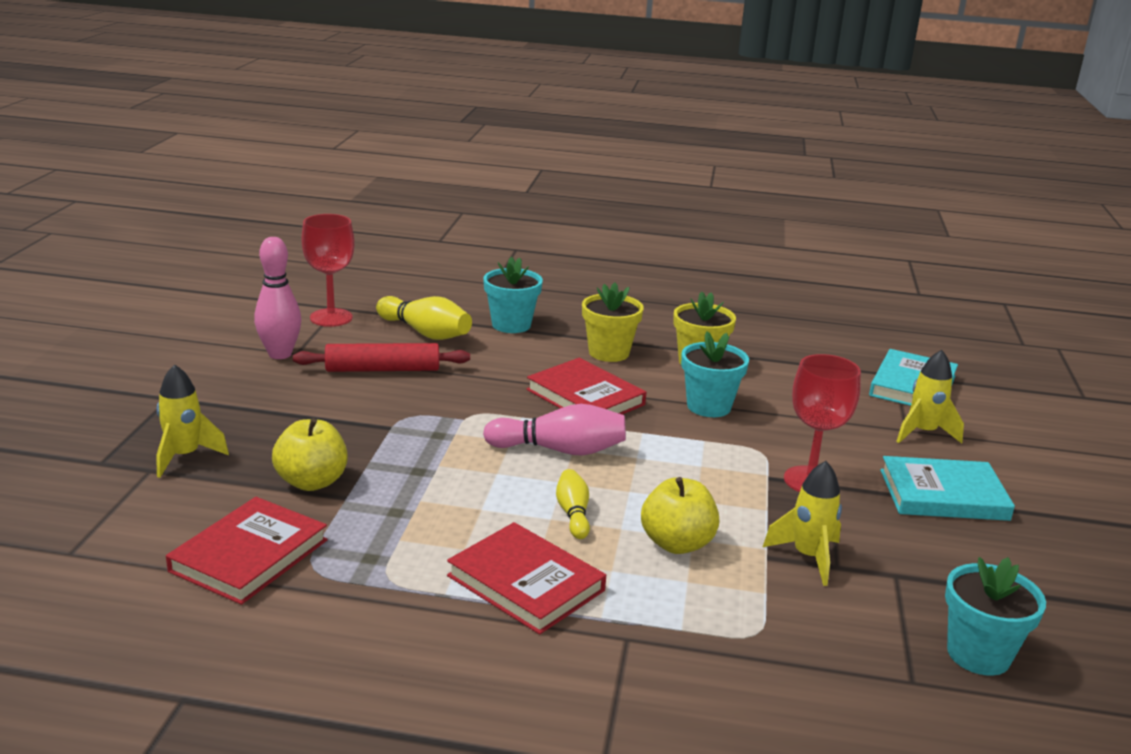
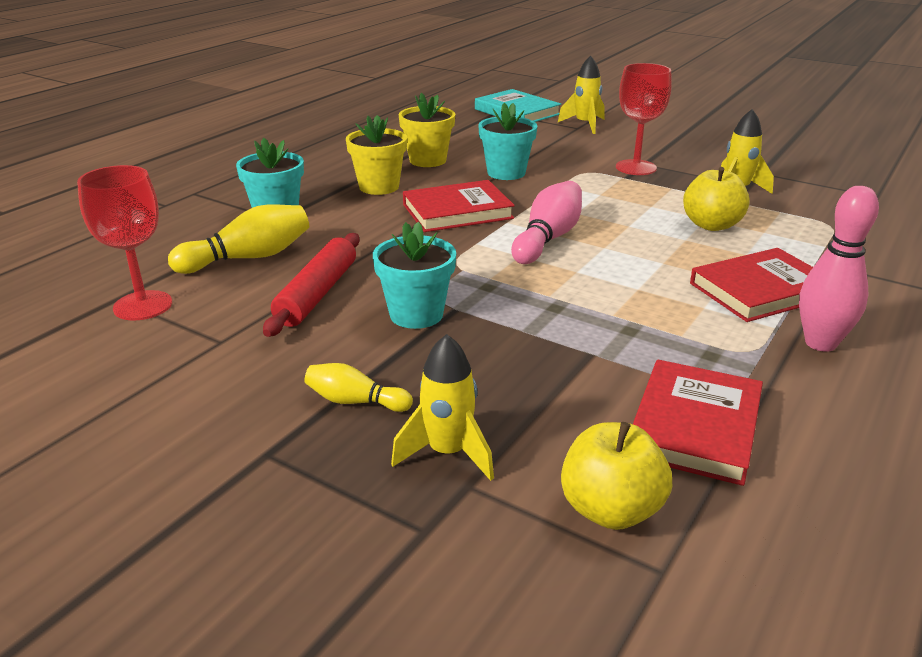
camera: 65 degrees left, 5 degrees up
(249, 555) = (694, 426): red book -> red book turned 60 degrees clockwise
(280, 354) = (213, 353): pink bowling pin -> pink bowling pin (820, 343)
(312, 482) = (552, 369): yellow apple -> yellow apple (610, 510)
(573, 514) = (657, 253): yellow bowling pin -> yellow bowling pin (355, 401)
(943, 495) = (667, 139): turquoise book -> none
(978, 654) = (848, 174): turquoise flower pot -> turquoise flower pot (416, 314)

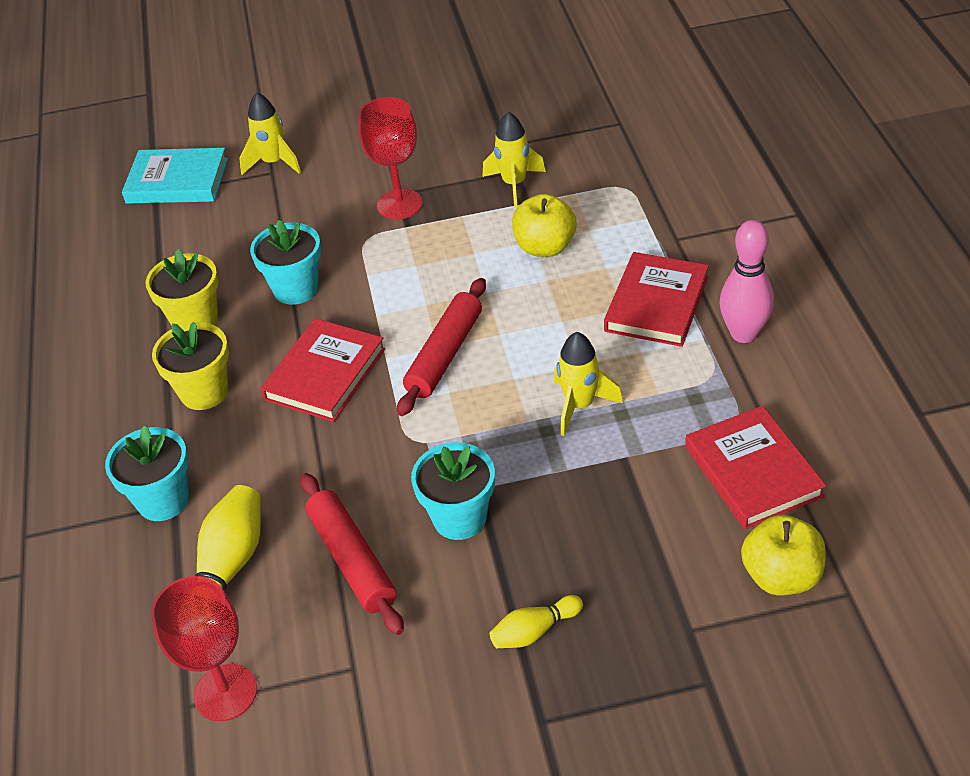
camera: 40 degrees left, 15 degrees up
(447, 453) = (647, 618): yellow rocket -> yellow rocket (580, 406)
(548, 239) = (444, 355): pink bowling pin -> red rolling pin

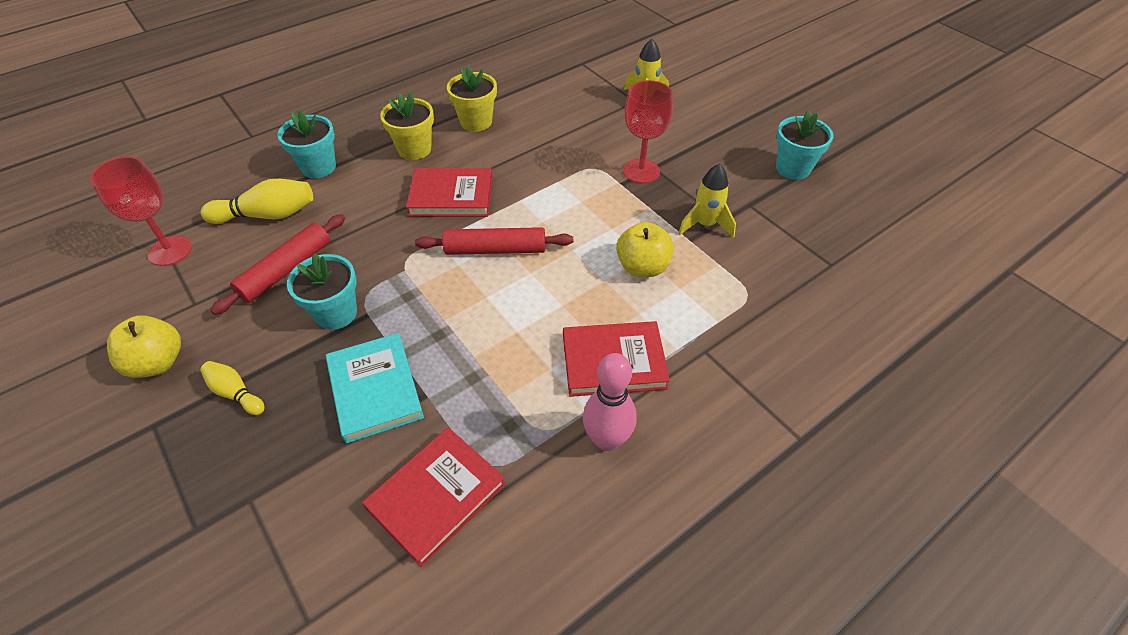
camera: 60 degrees right, 5 degrees up
(177, 181) = (600, 66): turquoise book -> turquoise book (375, 390)
(296, 289) = (526, 153): turquoise flower pot -> turquoise flower pot (793, 168)
(580, 406) = (472, 347): yellow rocket -> none
(781, 576) = (317, 555): yellow apple -> yellow apple (157, 362)

